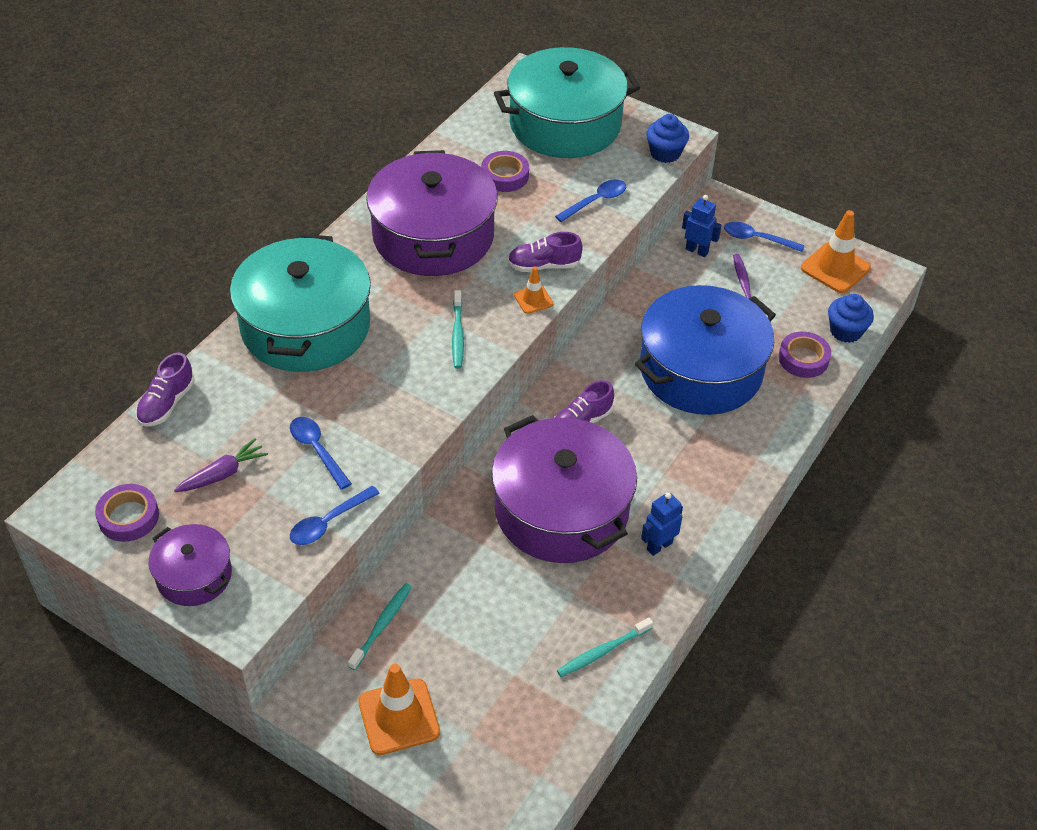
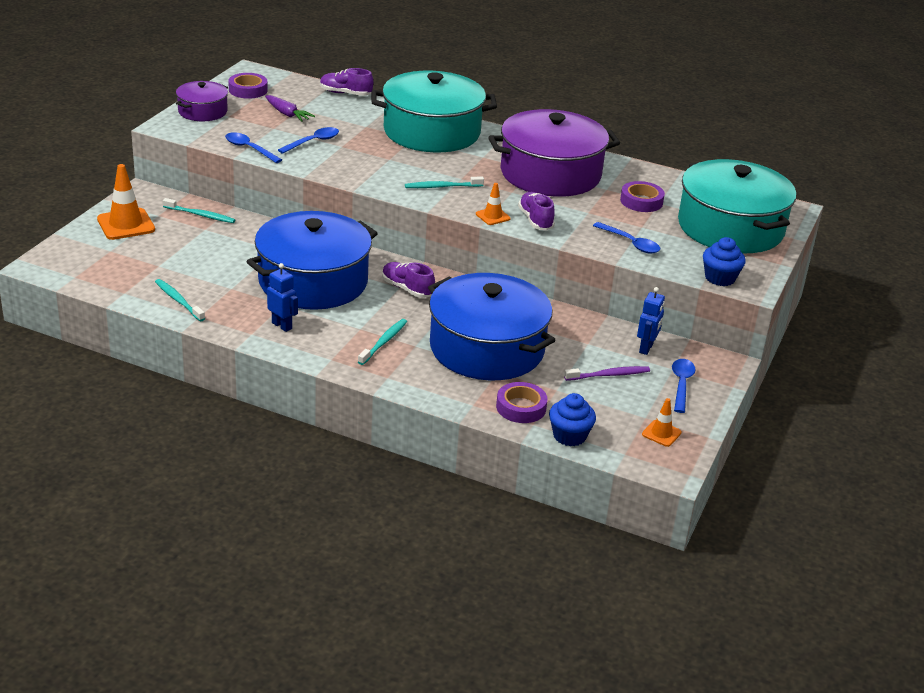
camera: 80 degrees right, 15 degrees down
(561, 510) = (313, 281): purple pot -> blue pot
(691, 454) = (384, 342): none -> turquoise toothbrush
(835, 268) = (661, 433): orange traffic cone -> orange traffic cone, size x0.54

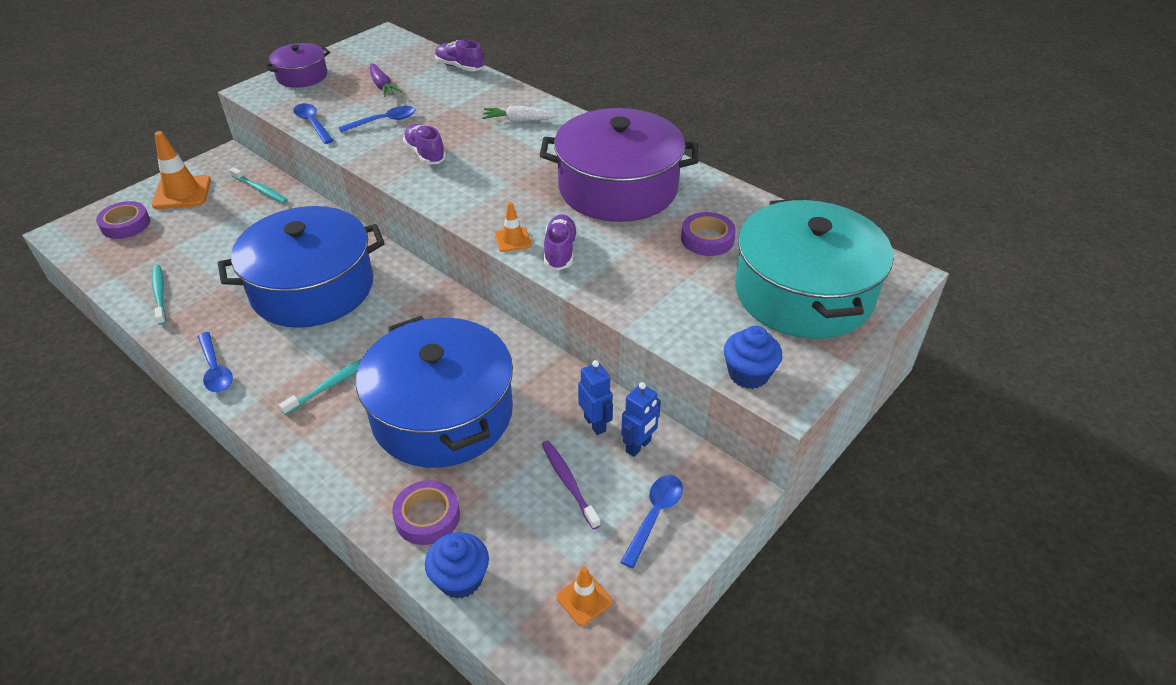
camera: 20 degrees right, 10 degrees up
(248, 90) = (365, 55): purple tape -> purple tape (125, 224)
(282, 325) = (238, 343): blue robot -> blue robot (595, 424)
(407, 289) = (406, 312): purple shoe -> purple shoe (425, 154)
(432, 132) = (518, 120): turquoise pot -> white carrot
(441, 187) = (481, 192): turquoise toothbrush -> none
(609, 375) = (568, 482): purple toothbrush -> purple toothbrush turned 120 degrees counterclockwise
(630, 243) = (658, 300): blue spoon -> blue spoon (215, 369)

